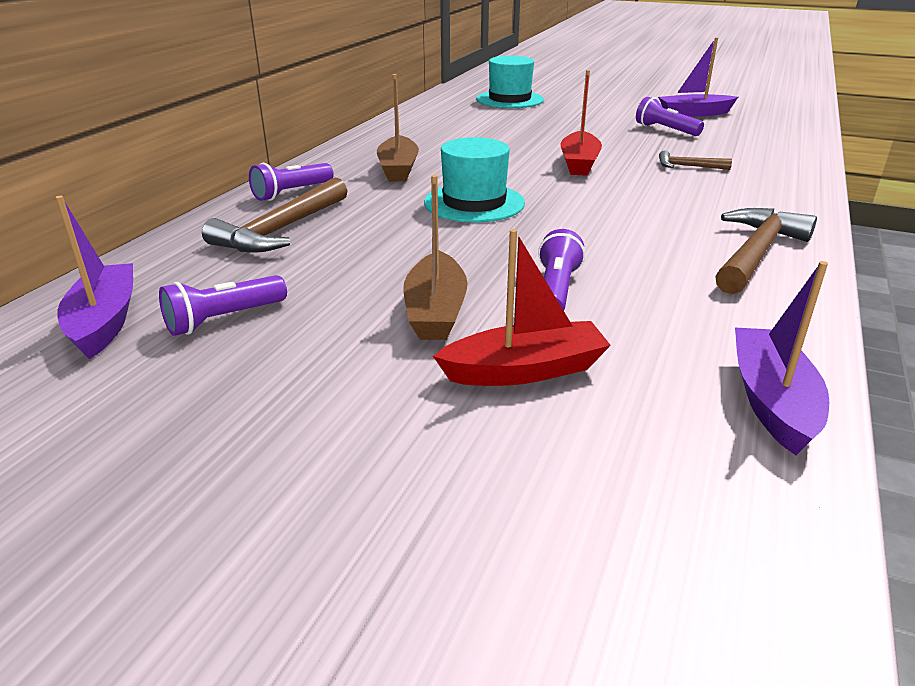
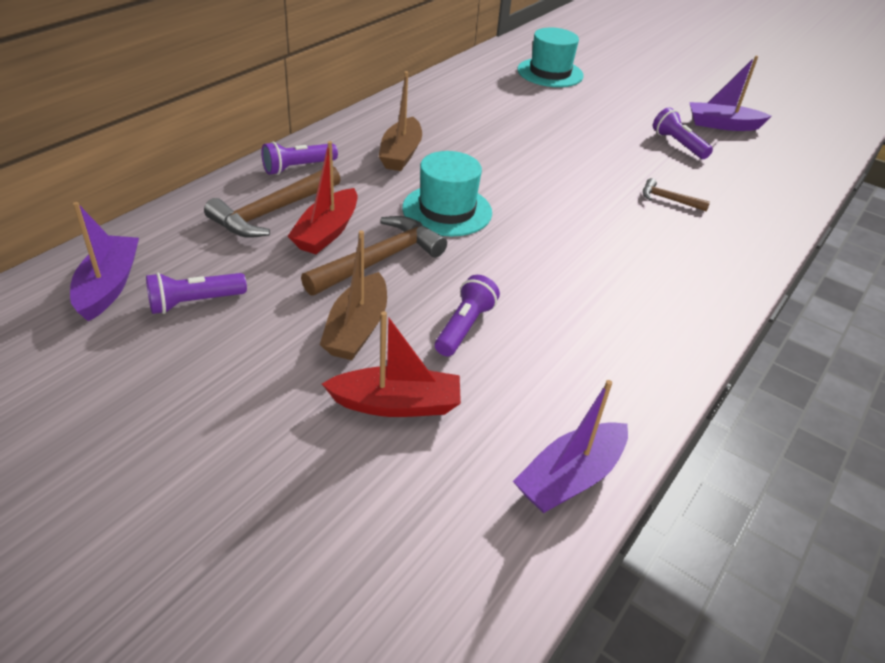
camera: 10 degrees right, 10 degrees up
(579, 163) = (568, 176): red boat -> red boat (327, 232)
(756, 253) = (661, 321): brown hammer -> brown hammer (379, 260)
(772, 401) = (570, 478): purple boat -> purple boat turned 150 degrees counterclockwise

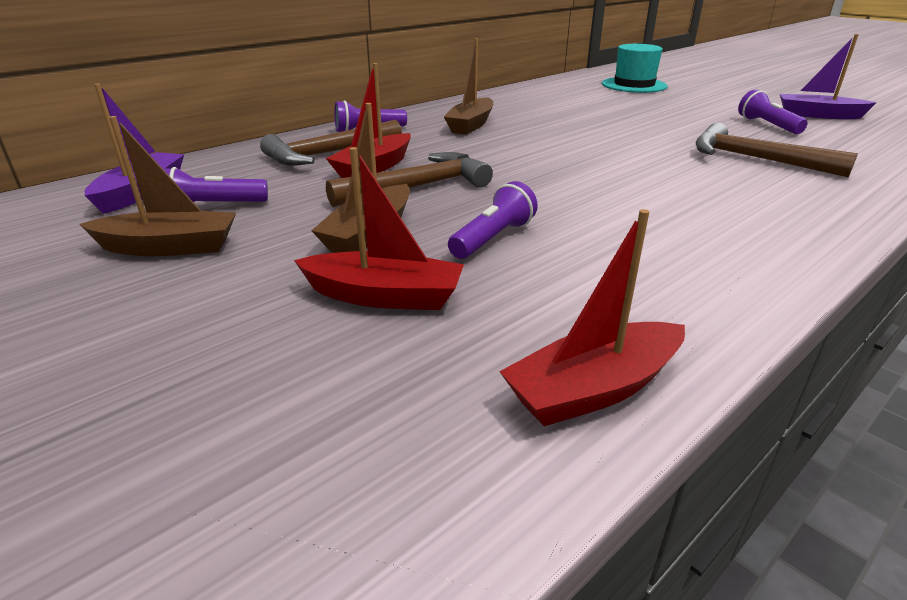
camera: 15 degrees right, 10 degrees down
(182, 363) = (169, 247): none -> brown boat
(447, 210) = (504, 158): turquoise hat -> none
(570, 478) = (594, 389): purple boat -> red boat
(669, 199) = (755, 159): brown hammer -> brown hammer, size x1.93

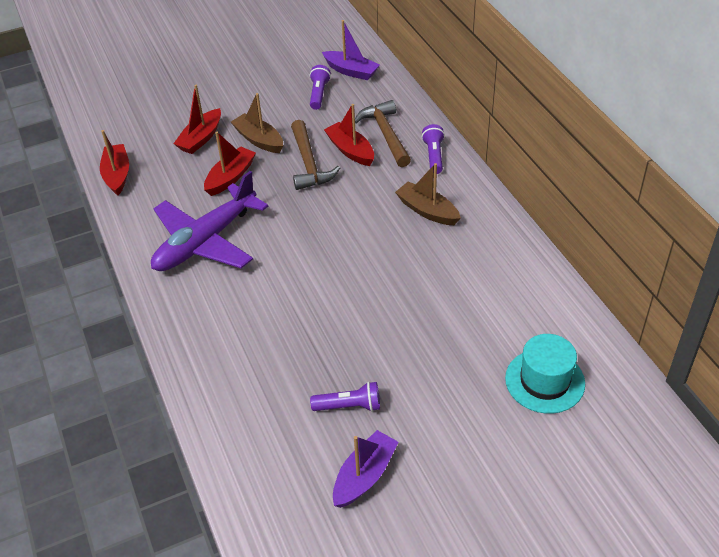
camera: 110 degrees right, 15 degrees up
(169, 247) = (278, 85): brown boat -> none
(493, 238) = (230, 177): purple flashlight -> red boat
(665, 227) = (205, 241): none -> purple plane
(755, 159) = (275, 341): brown hammer -> none

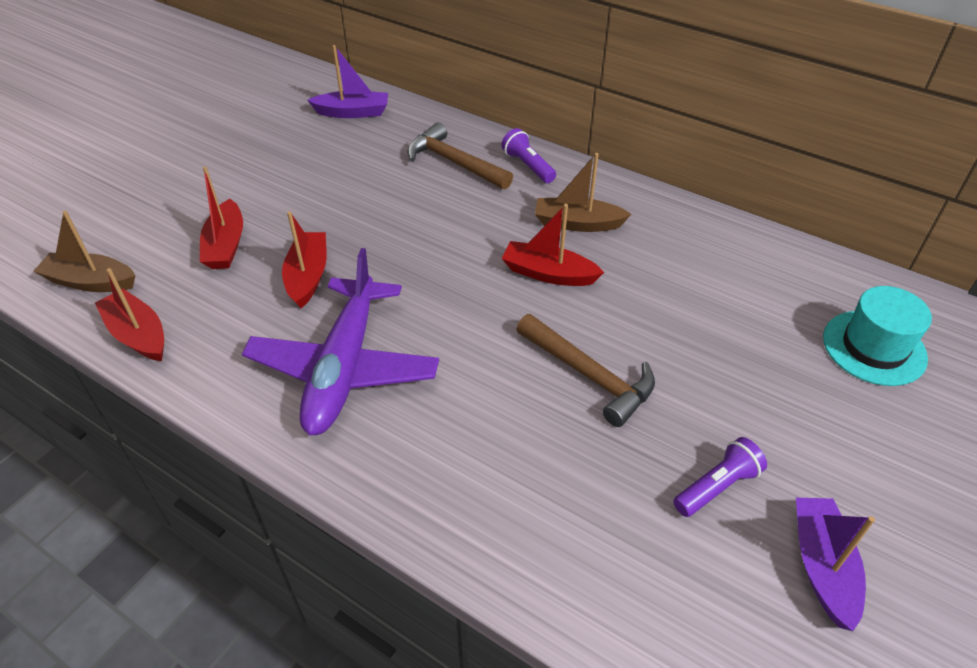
camera: 35 degrees left, 0 degrees up
(259, 140) = (307, 220): brown boat -> brown boat (91, 282)
(309, 163) = (394, 224): brown hammer -> brown hammer (589, 375)
(319, 94) = (336, 147): purple flashlight -> none
(350, 150) = (431, 193): red boat -> red boat (548, 274)

